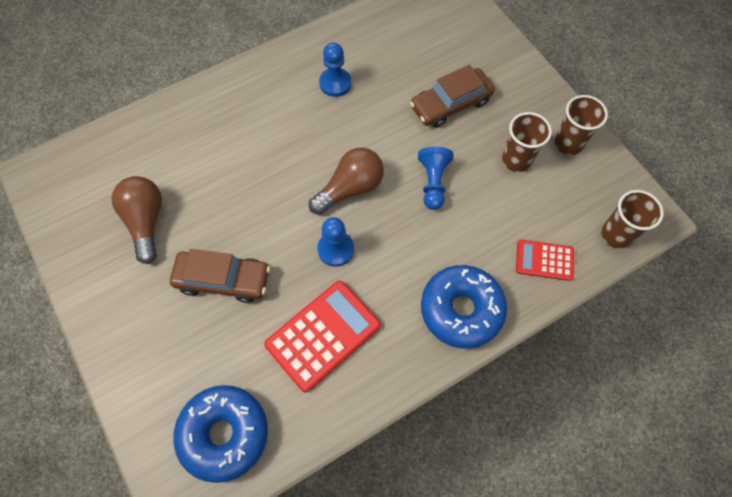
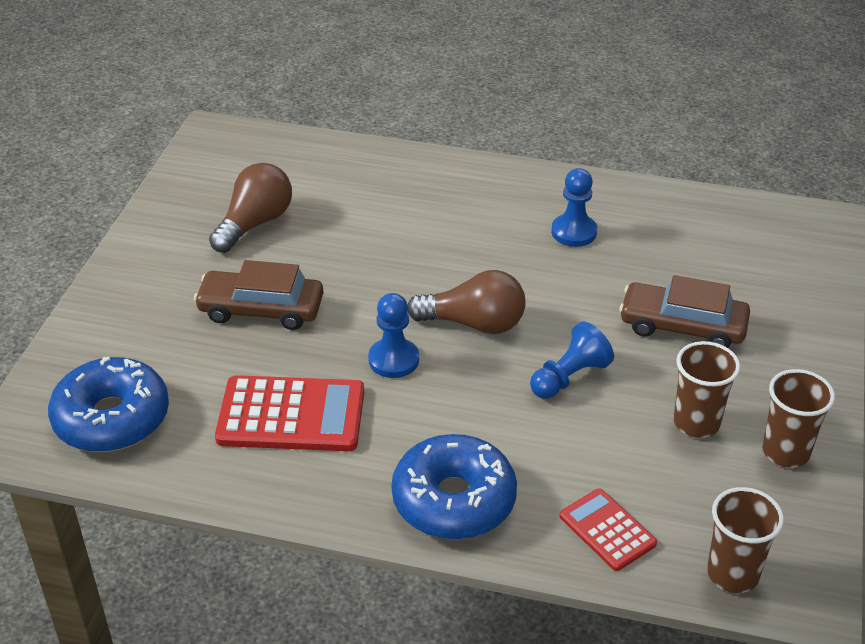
camera: 45 degrees right, 25 degrees down
(223, 280) = (261, 309): brown car -> brown car turned 135 degrees clockwise

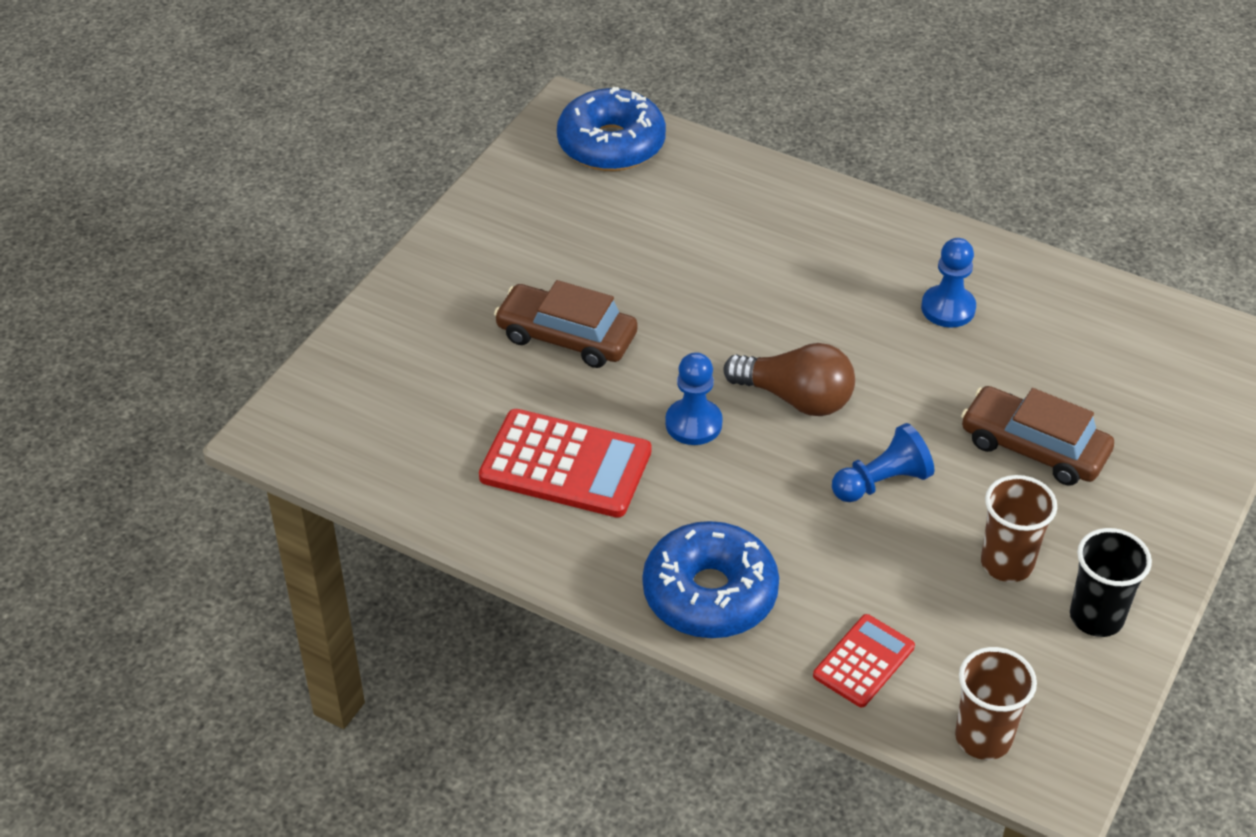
camera: 15 degrees right, 5 degrees up
(112, 418) = (379, 431): blue donut -> blue donut (611, 144)
(255, 223) = (587, 232): brown light bulb -> none
(607, 530) = (863, 661): red calculator -> red calculator turned 60 degrees clockwise
(785, 451) = (1096, 617): brown cup -> black cup

